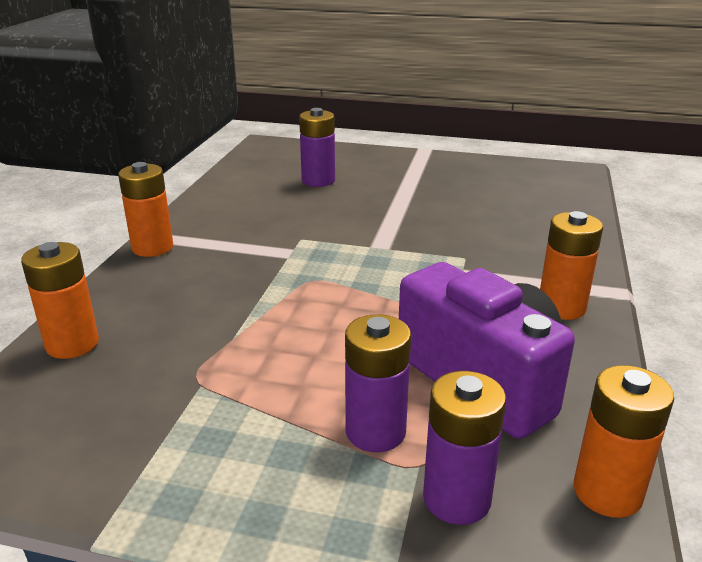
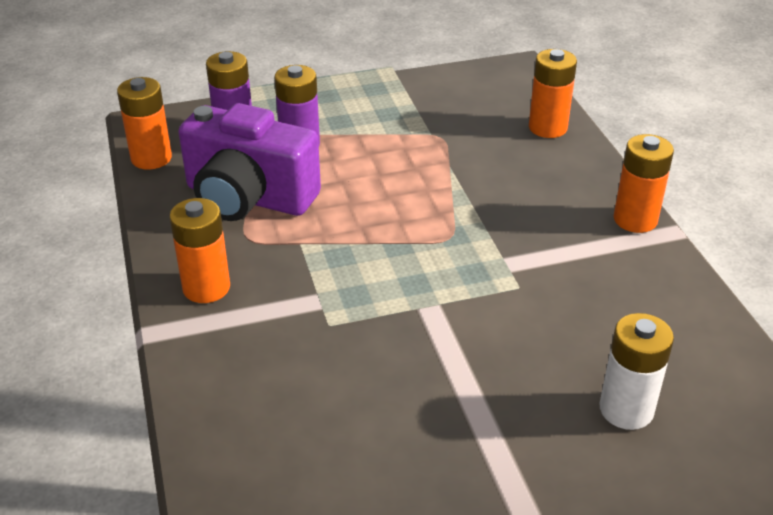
camera: 150 degrees right, 10 degrees up
(318, 181) = (626, 409): purple battery -> white battery

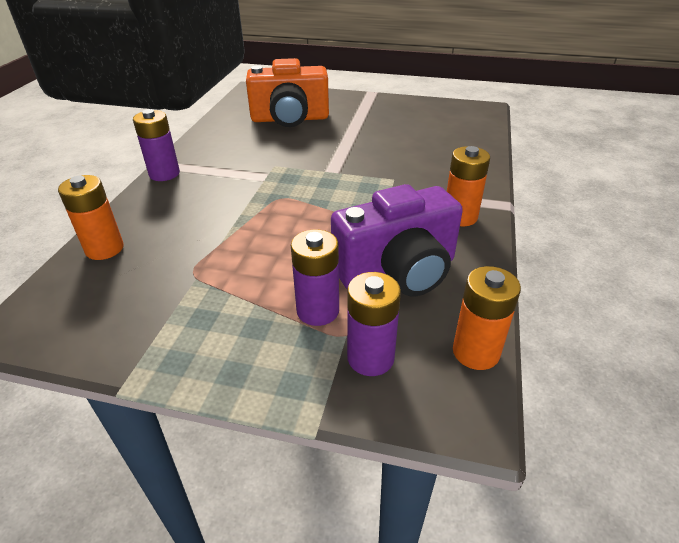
camera: 150 degrees left, 0 degrees up
(248, 198) = (398, 272): purple camera -> purple camera turned 105 degrees clockwise
(626, 409) = (290, 119): white battery -> orange camera
(635, 219) = (164, 174): orange battery -> purple battery

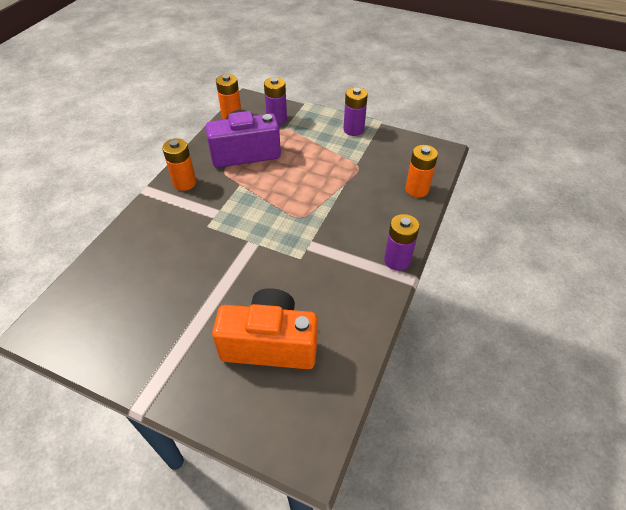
camera: 170 degrees left, 10 degrees up
(318, 311) = (294, 139): purple battery -> purple battery (353, 130)

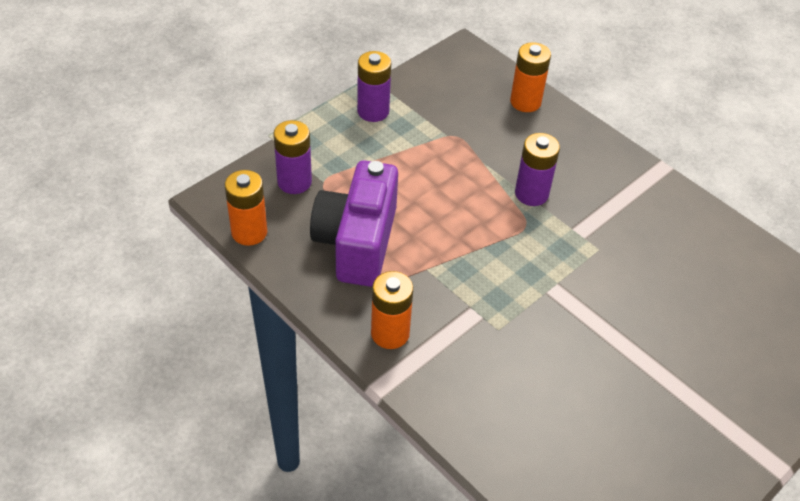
camera: 70 degrees left, 0 degrees up
(270, 344) = (721, 317): orange camera -> none
(397, 260) = (634, 165): purple battery -> purple battery (531, 194)

